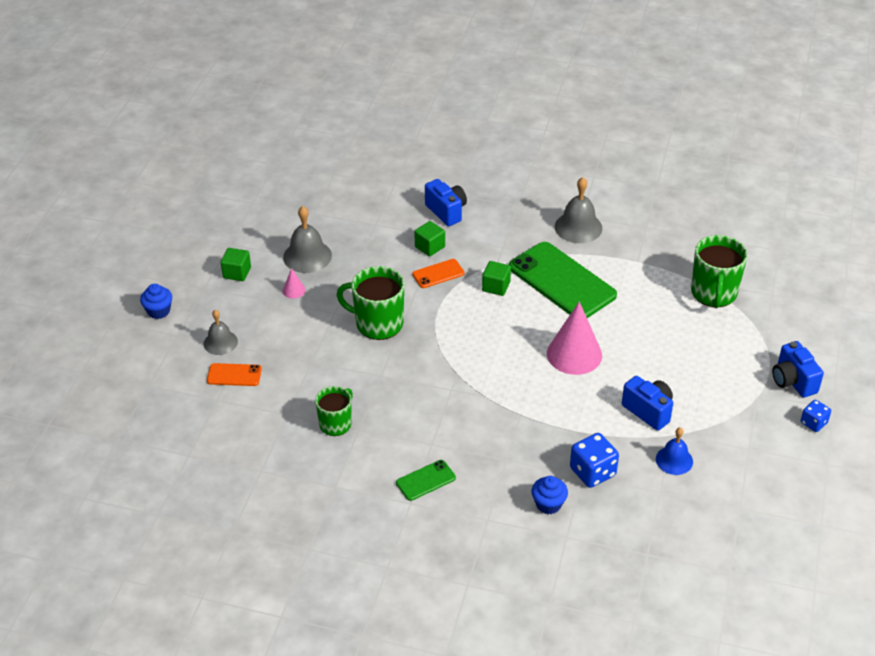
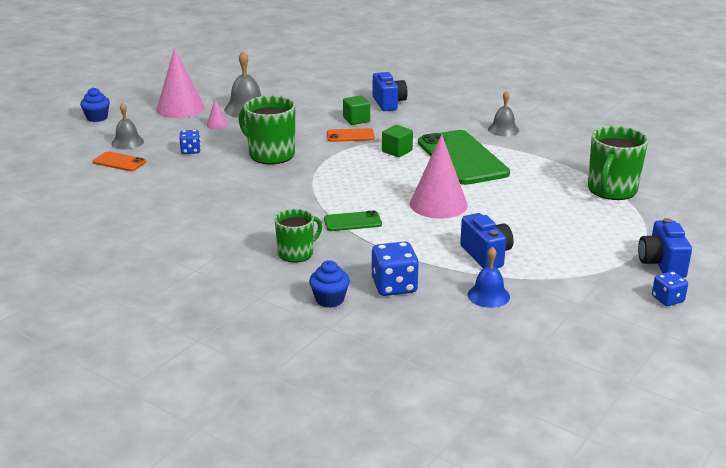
camera: 20 degrees right, 15 degrees down
(237, 273) = (180, 108): green cube -> pink cone
(294, 338) = (190, 151): none -> blue dice
(336, 423) = (176, 206): green mug -> green mug (296, 253)
(426, 480) = (223, 258): green phone -> green phone (352, 222)
(578, 227) = (503, 129): grey bell -> grey bell, size x0.66

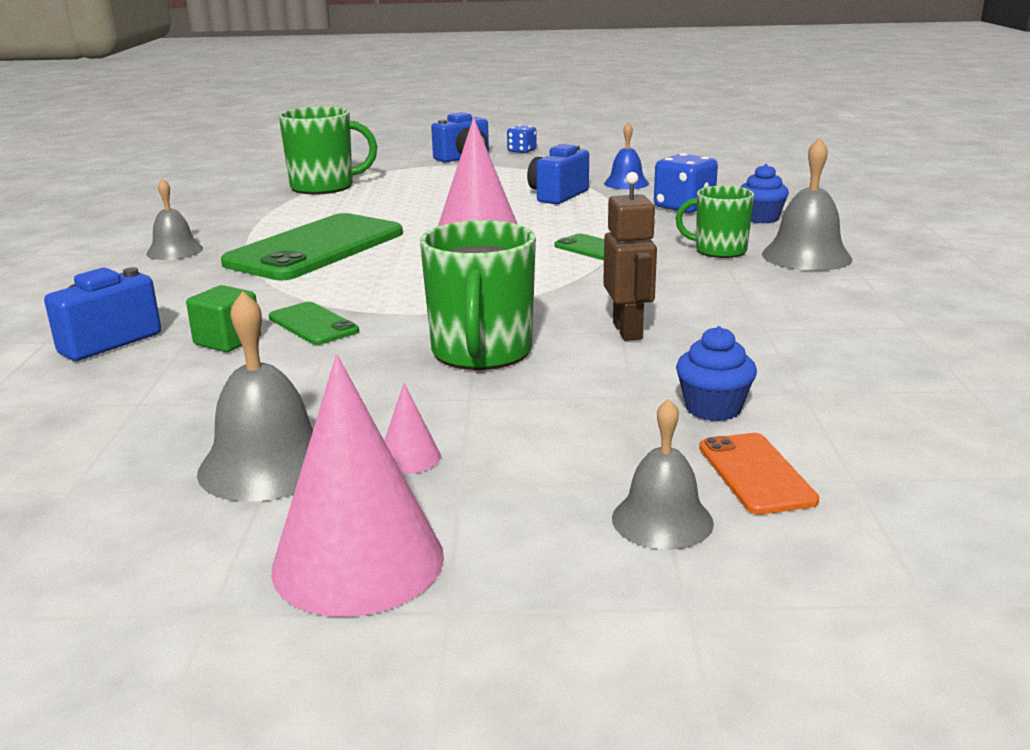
camera: 125 degrees left, 5 degrees down
(97, 118) = (605, 682): blue cupcake -> blue cupcake (713, 408)
(190, 151) = (579, 425): blue dice -> none
(241, 186) = (628, 331): none -> brown robot
(247, 273) = (806, 256): none -> grey bell
(350, 135) = (313, 324): orange phone -> green phone
(397, 151) = (340, 282): green cube -> none

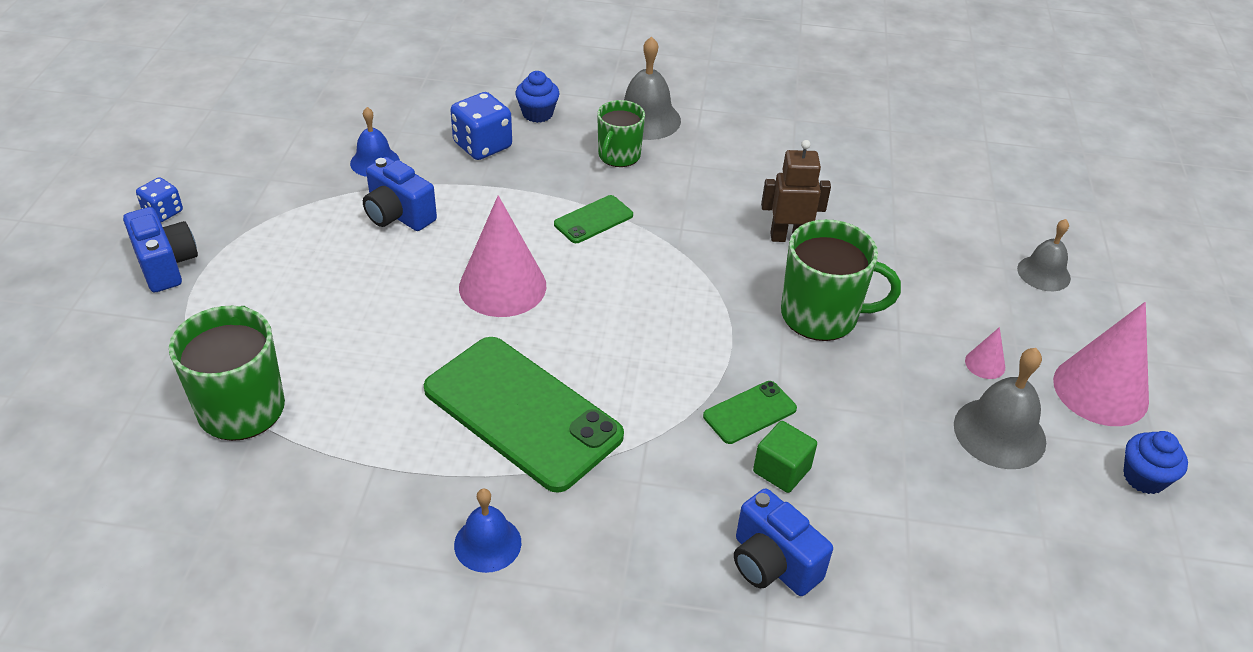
camera: 85 degrees left, 20 degrees up
(174, 251) = (487, 543): grey bell -> blue bell
(713, 408) = (915, 227): blue cupcake -> blue cupcake (1144, 477)
(756, 473) = (993, 230): orange phone -> none

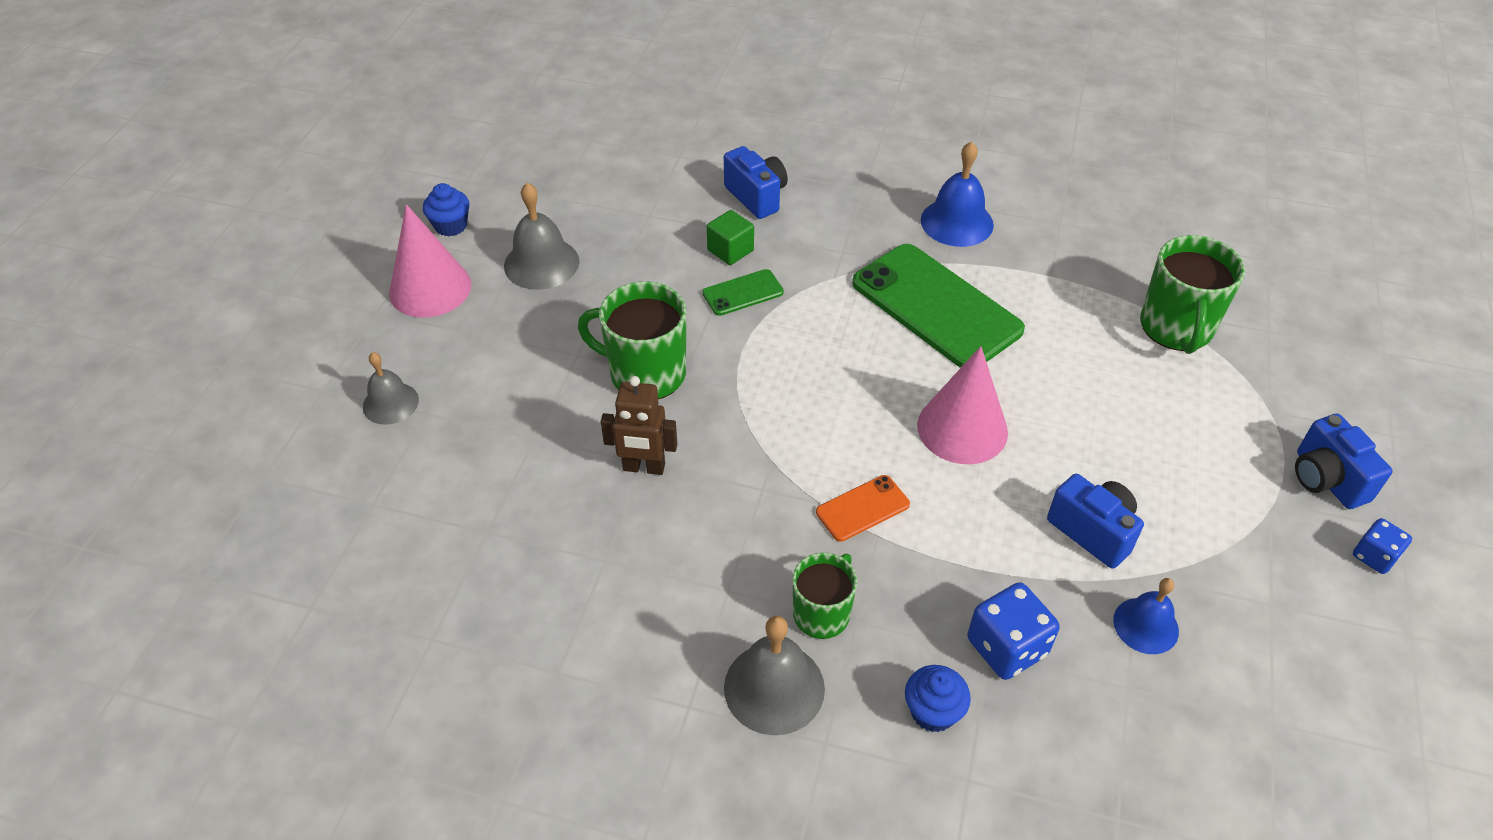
camera: 170 degrees left, 5 degrees up
(487, 543) = (957, 222): blue bell -> blue bell, size x1.51
(593, 219) = (862, 508): green phone -> orange phone
(985, 364) = (516, 317): pink cone -> none

